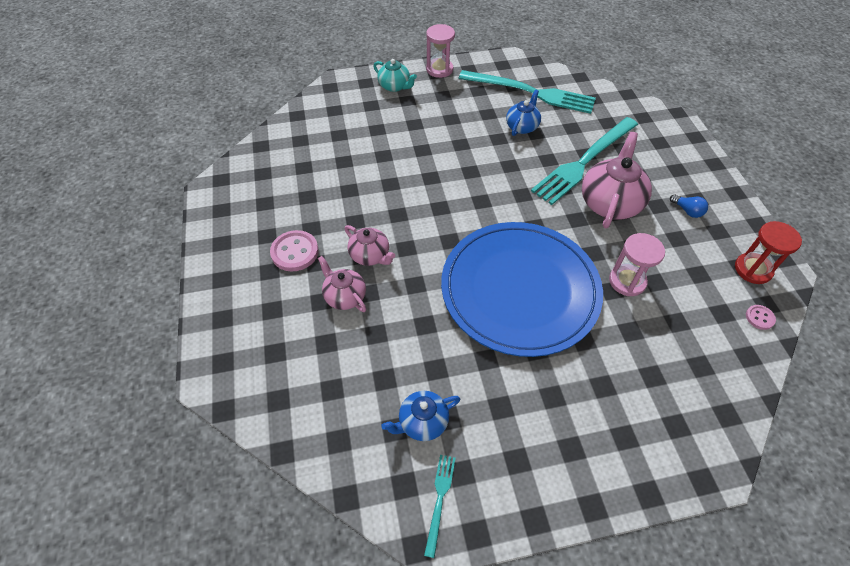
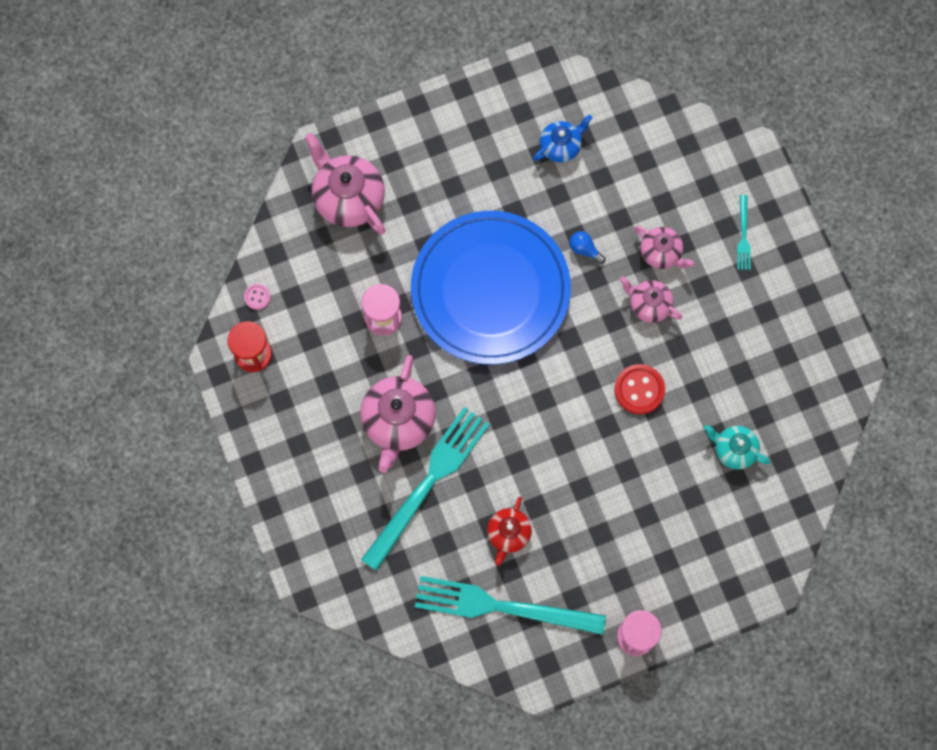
camera: 170 degrees right, 20 degrees up
(295, 252) = (728, 296): pink button -> none
(395, 86) = (690, 587): turquoise teapot -> turquoise teapot (734, 450)
(398, 196) = (639, 390): none -> red button
(439, 500) = (536, 90): turquoise fork -> turquoise fork (743, 235)
(522, 126) = (508, 534): blue teapot -> red teapot
(674, 403) = (348, 198): none -> pink teapot
(687, 211) = (311, 424): blue light bulb -> blue light bulb (584, 249)

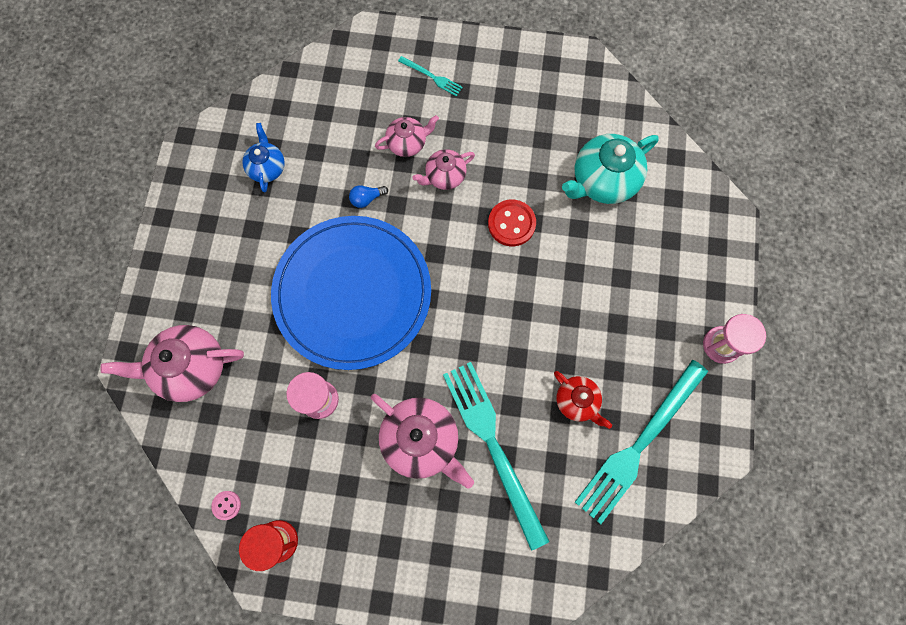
camera: 60 degrees left, 0 degrees up
(734, 450) = (602, 181): turquoise teapot -> turquoise teapot, size x1.71

